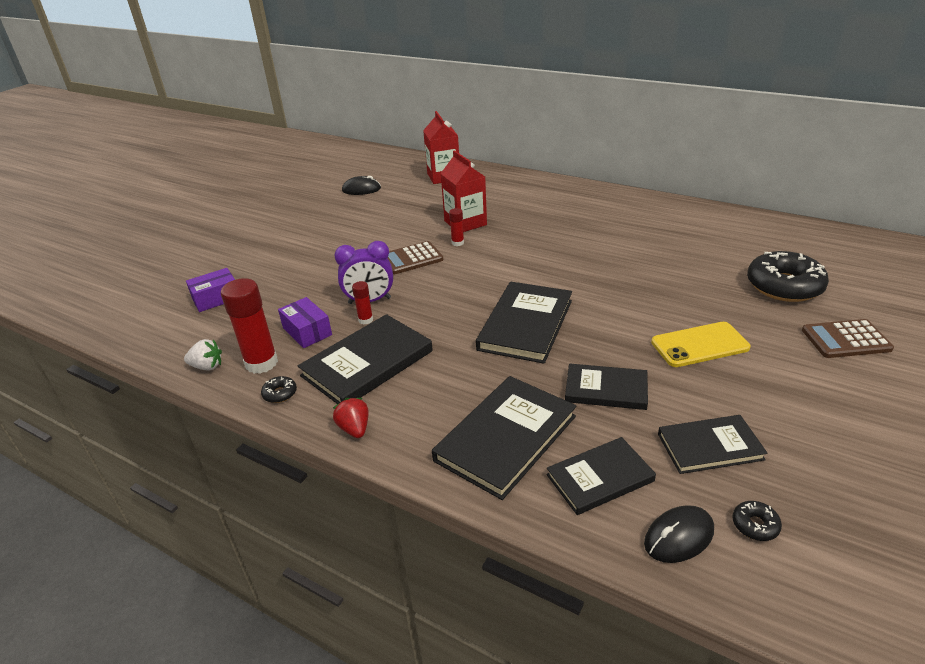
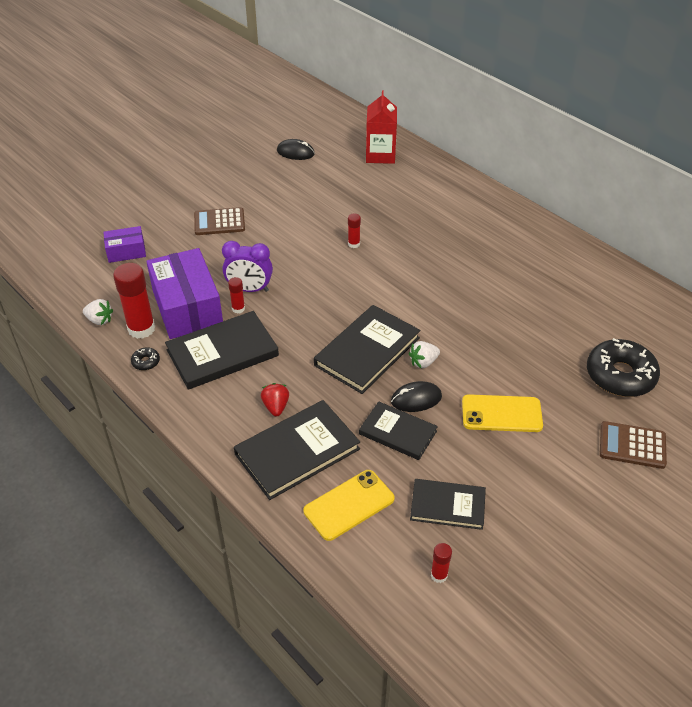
camera: 15 degrees right, 10 degrees up
(307, 331) = (187, 307): purple box -> purple box, size x1.94
(354, 429) = (189, 410): red strawberry -> red strawberry (276, 407)
(411, 259) = (305, 252): brown calculator -> brown calculator (219, 222)
(465, 223) = (372, 221): red carton -> none
(589, 320) = (423, 362): none -> white strawberry
(600, 478) = (349, 505): black book -> yellow phone
(679, 537) = (378, 566): black mouse -> black mouse (416, 399)
(755, 525) = (439, 575): black donut -> red glue stick

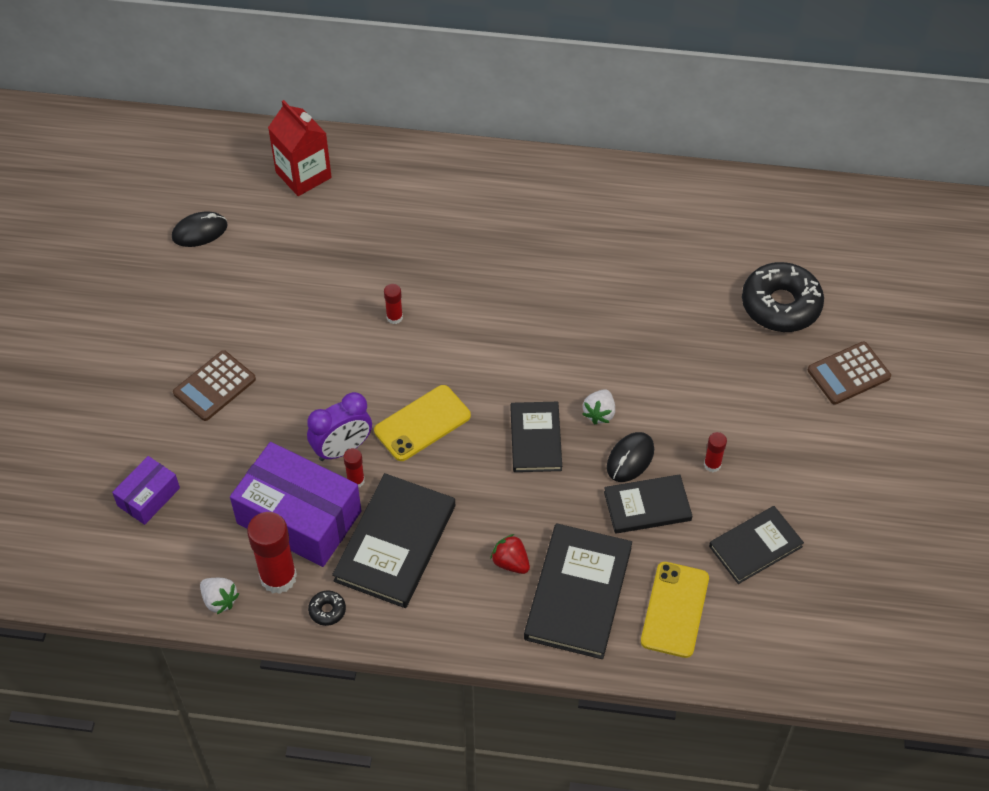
camera: 40 degrees left, 10 degrees up
(99, 320) = (219, 600): white strawberry -> white strawberry turned 60 degrees clockwise
(367, 351) = (535, 439): black book -> black book, size x0.64
(439, 575) = (806, 615): red glue stick -> red glue stick (712, 464)
(501, 414) = (717, 419): yellow phone -> yellow phone (422, 423)

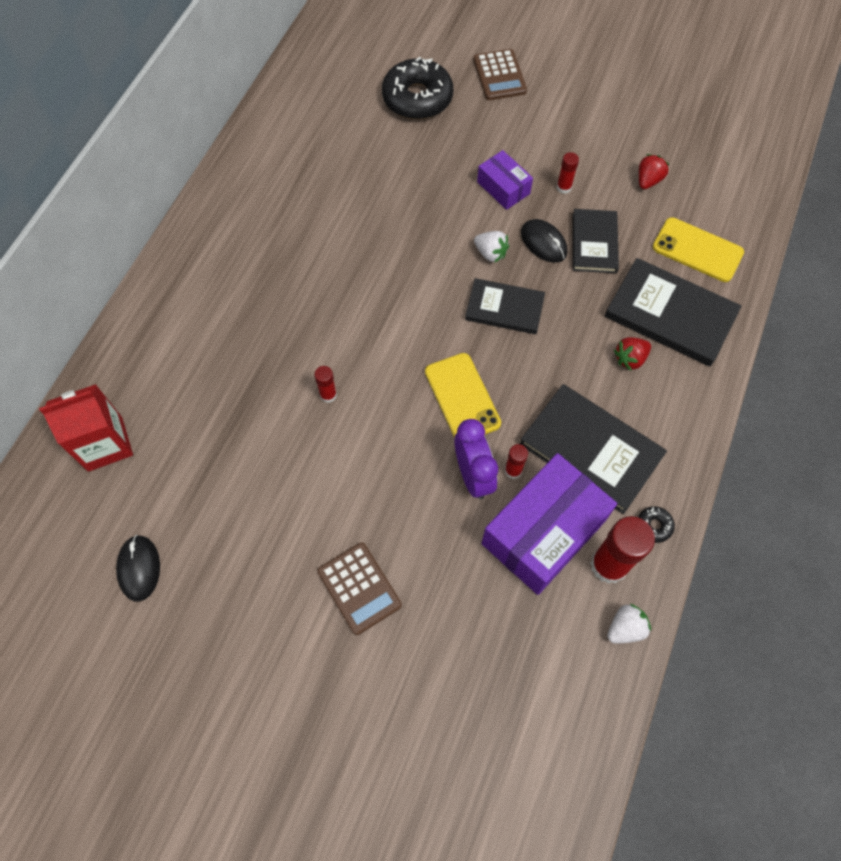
camera: 75 degrees left, 10 degrees up
(148, 497) = (484, 683): purple box -> purple box (503, 188)
(755, 546) = (648, 180): black book -> red strawberry

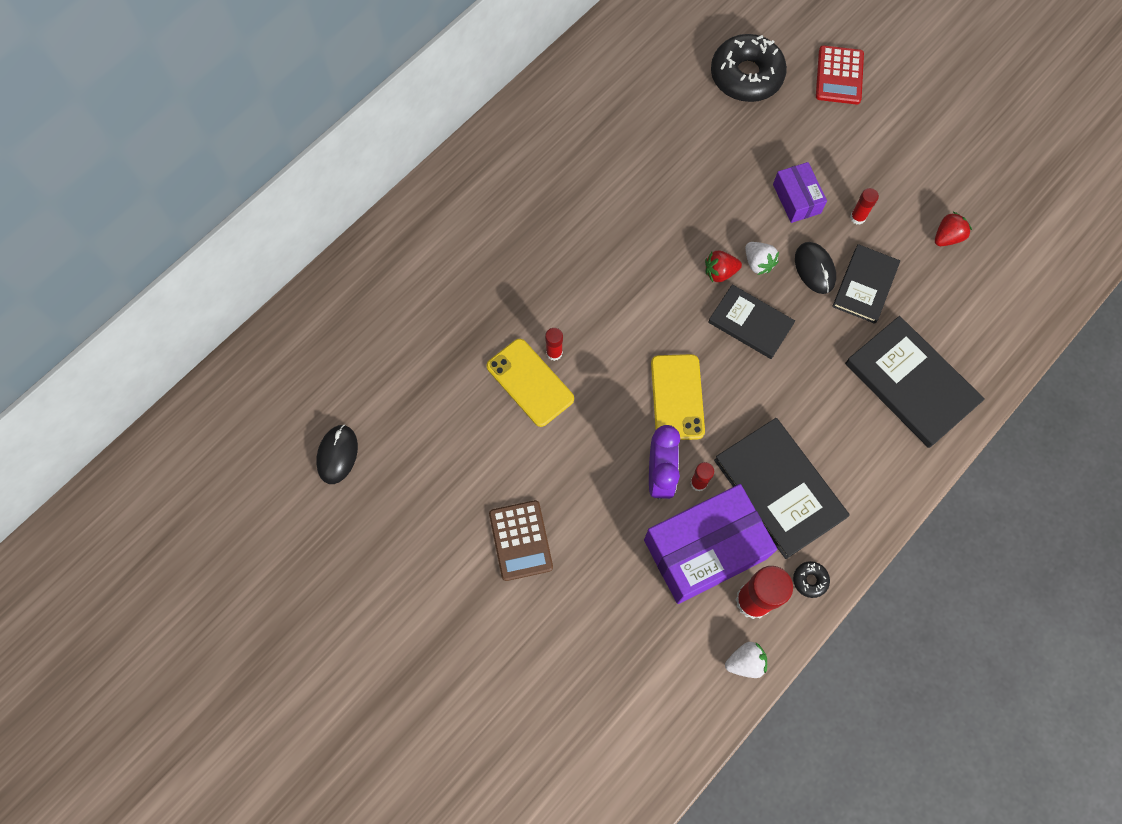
camera: 20 degrees right, 5 degrees up
(105, 444) = (342, 331): red carton -> none
(499, 75) = (839, 76): brown calculator -> red calculator
(630, 359) = (853, 414): red strawberry -> red strawberry (720, 272)
(697, 250) = (967, 326): yellow phone -> yellow phone (530, 382)

